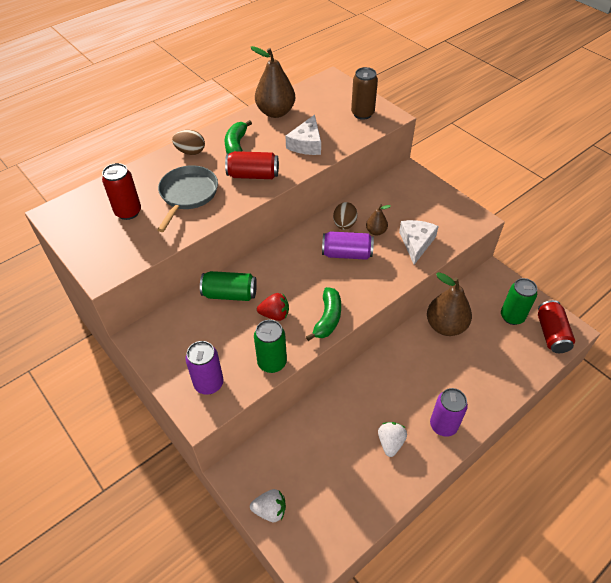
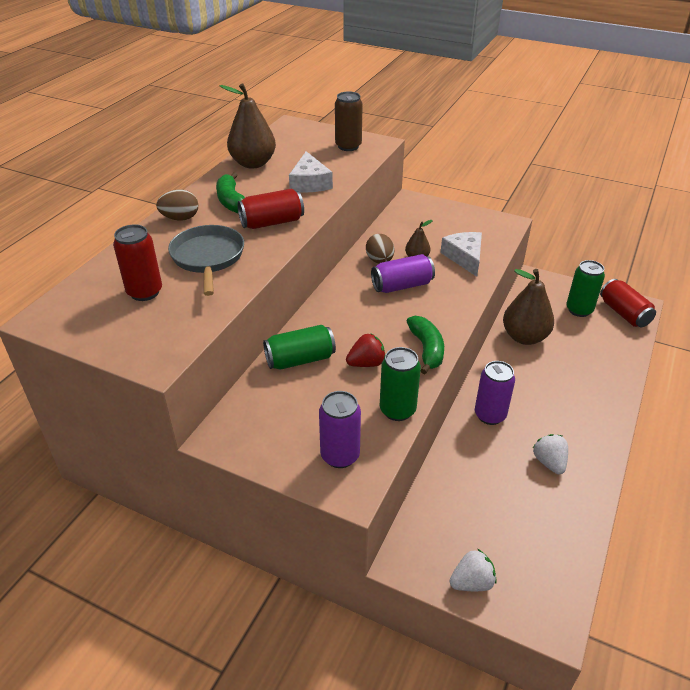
camera: 25 degrees left, 10 degrees down
(443, 425) = (588, 427): purple can -> purple can (490, 415)

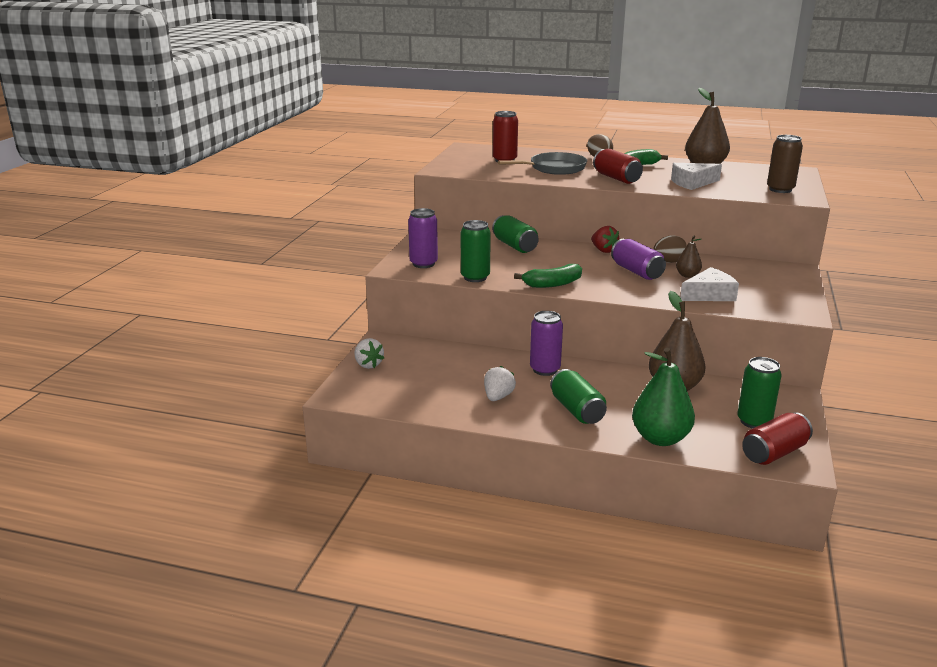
camera: 80 degrees right, 15 degrees down
(366, 363) = (522, 265): red strawberry -> red strawberry (603, 250)
(549, 462) = (498, 397): white strawberry -> white strawberry turned 45 degrees counterclockwise
(571, 408) = (577, 410): none -> green can
(613, 366) = (660, 438): none -> green pear

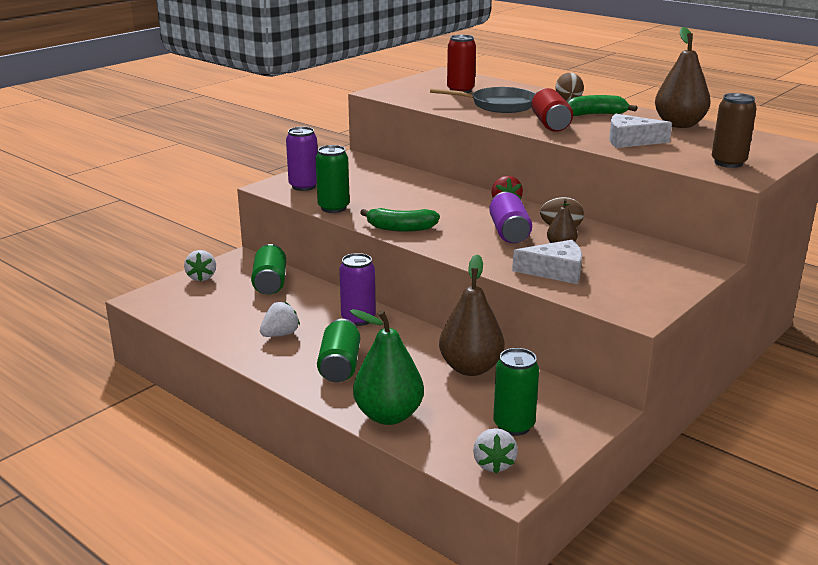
camera: 25 degrees right, 0 degrees up
(515, 246) = (417, 184): green can -> green can (270, 283)
(774, 453) = (493, 464): red can -> white strawberry

